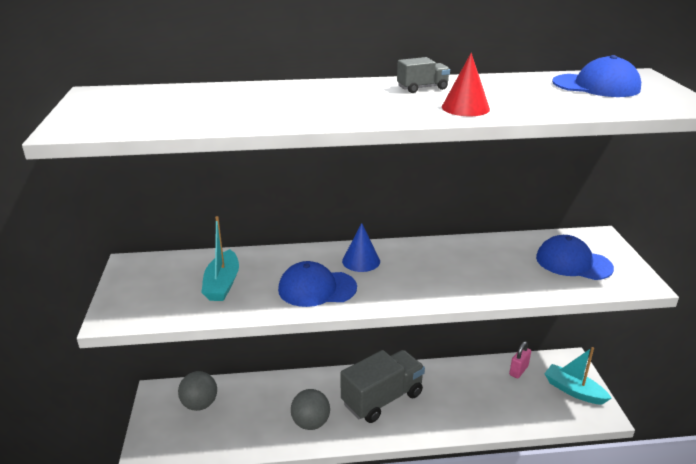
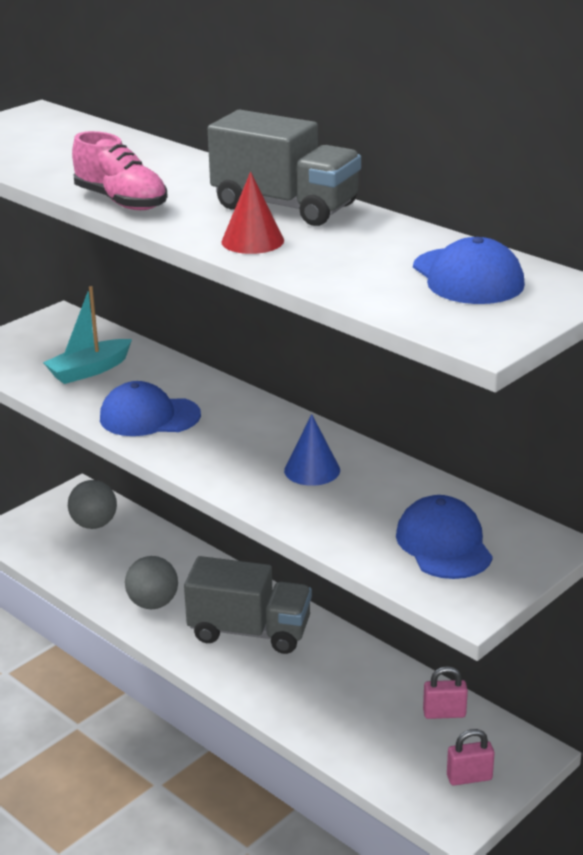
camera: 50 degrees right, 0 degrees up
(317, 288) = (149, 417): blue cap -> blue cap turned 45 degrees counterclockwise
(329, 117) = (121, 201): none -> pink shoe
(361, 261) = (236, 416): blue cone -> blue cone (312, 470)
(422, 88) = (285, 207): grey truck -> grey truck, size x2.14
(573, 390) = (469, 777): turquoise boat -> pink padlock

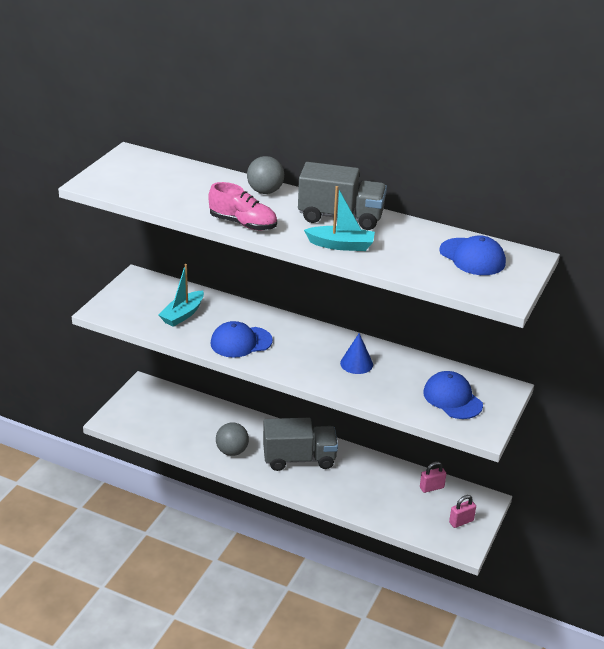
camera: 20 degrees left, 5 degrees up
(94, 524) = (166, 405): grey ball -> grey ball (265, 191)
(252, 241) = (341, 245): red cone -> turquoise boat

